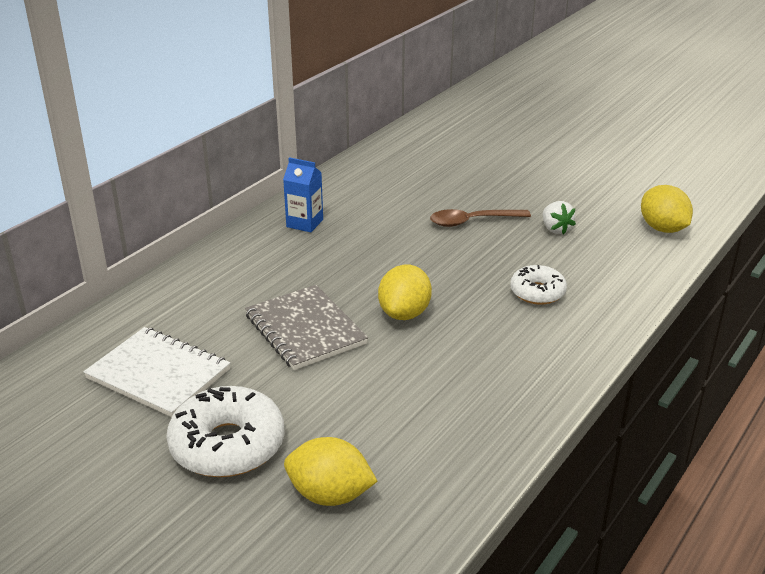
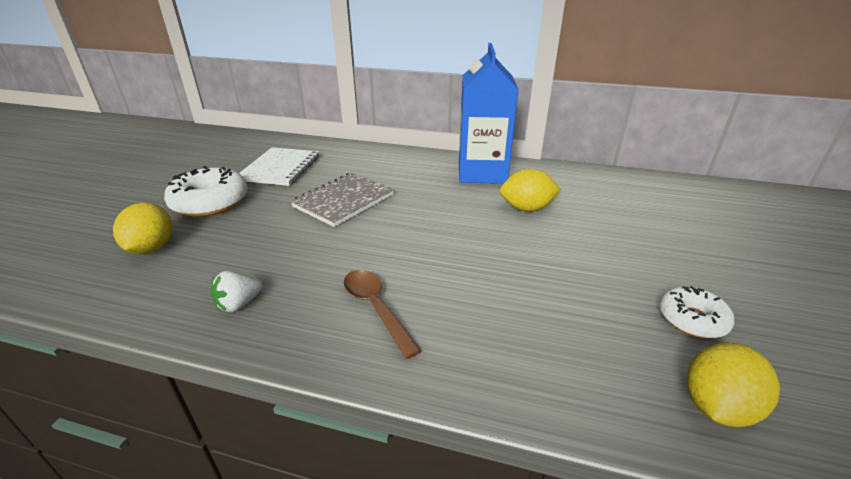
camera: 70 degrees right, 0 degrees up
(304, 223) = (482, 173): blue carton -> blue carton, size x2.10
(404, 313) = (384, 236): yellow lemon -> yellow lemon (526, 208)
(472, 221) = (562, 243): brown spoon -> brown spoon (376, 308)
(537, 292) = (463, 306): white donut -> white donut (692, 319)
(555, 229) = (604, 300): white strawberry -> white strawberry (239, 304)

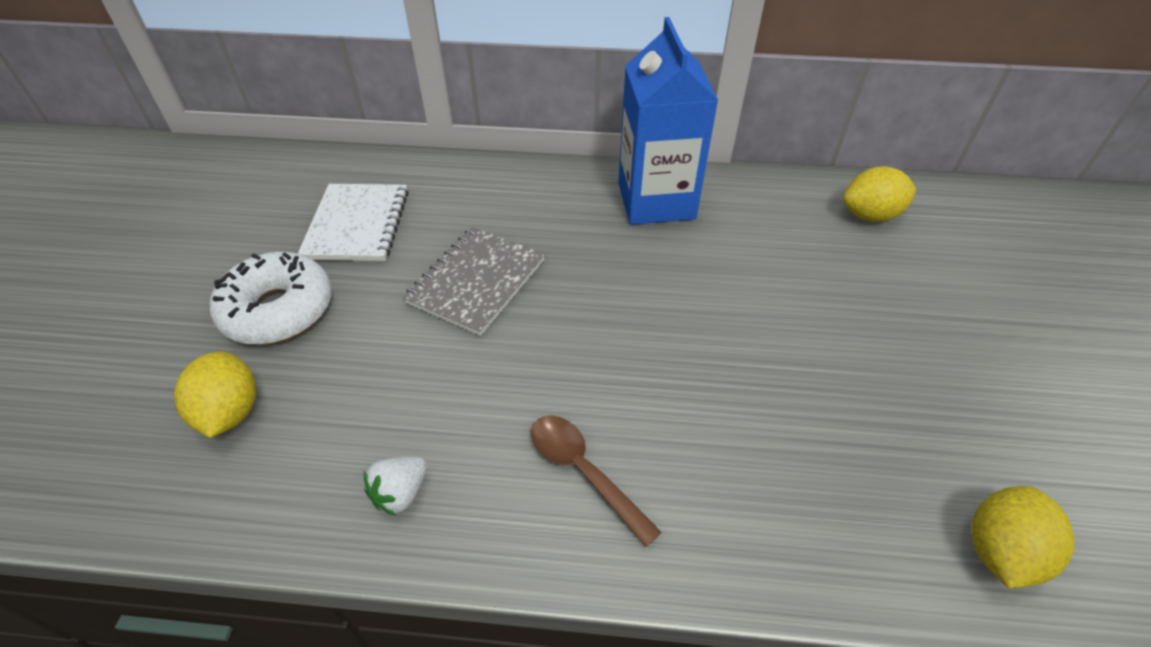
camera: 10 degrees left, 15 degrees up
(526, 208) = (732, 265): yellow lemon -> yellow lemon (870, 215)
(692, 319) = (961, 429): white donut -> none

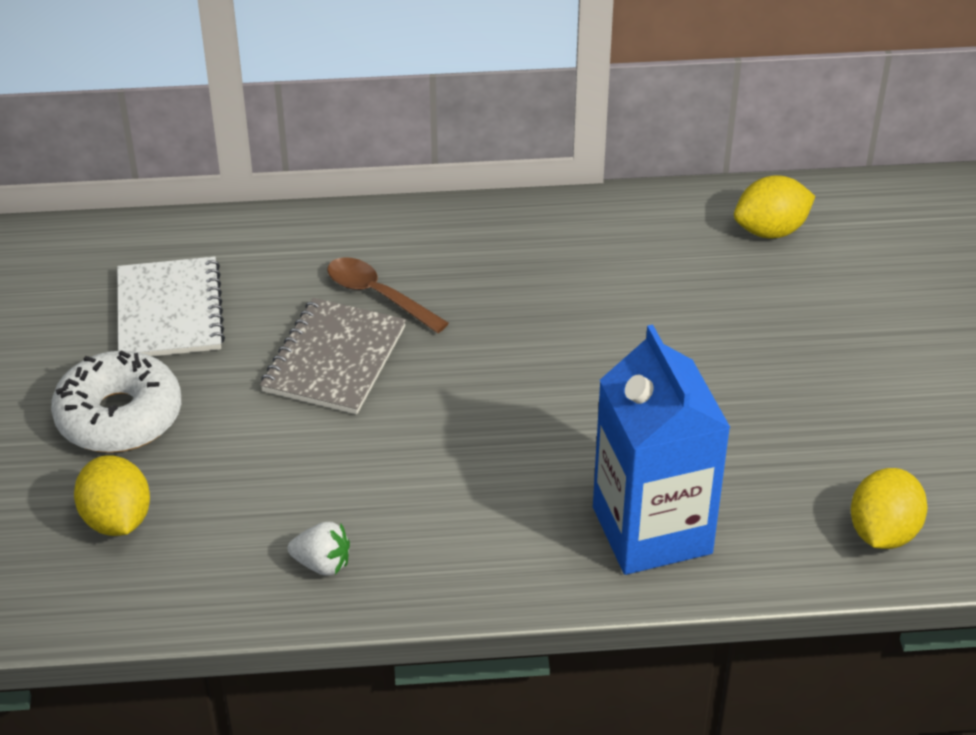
camera: 10 degrees left, 5 degrees down
(400, 493) = (322, 564): white strawberry -> white strawberry turned 105 degrees counterclockwise
(583, 472) = (496, 523): brown spoon -> brown spoon (378, 296)
(656, 201) = (521, 242): blue carton -> blue carton (652, 530)

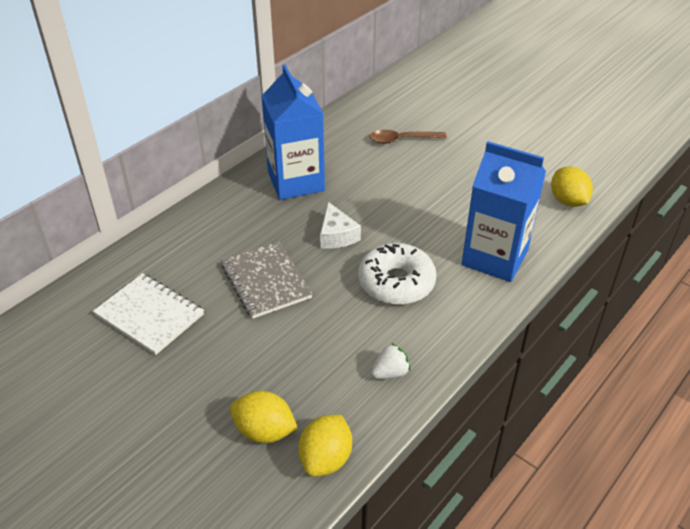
camera: 45 degrees left, 0 degrees up
(119, 416) = (194, 382): white donut -> white donut (396, 283)
(378, 296) = (247, 241): brown spoon -> brown spoon (402, 140)
(491, 360) = (337, 235): none -> white cheese
(539, 257) = (296, 181): none -> blue carton
(770, 231) = (372, 118): yellow lemon -> yellow lemon (326, 459)

